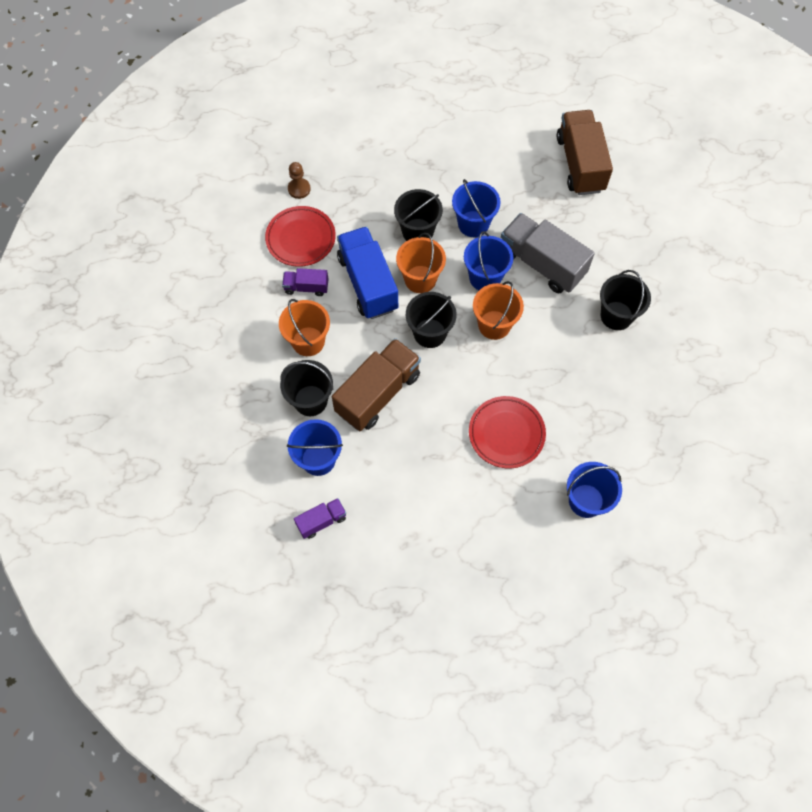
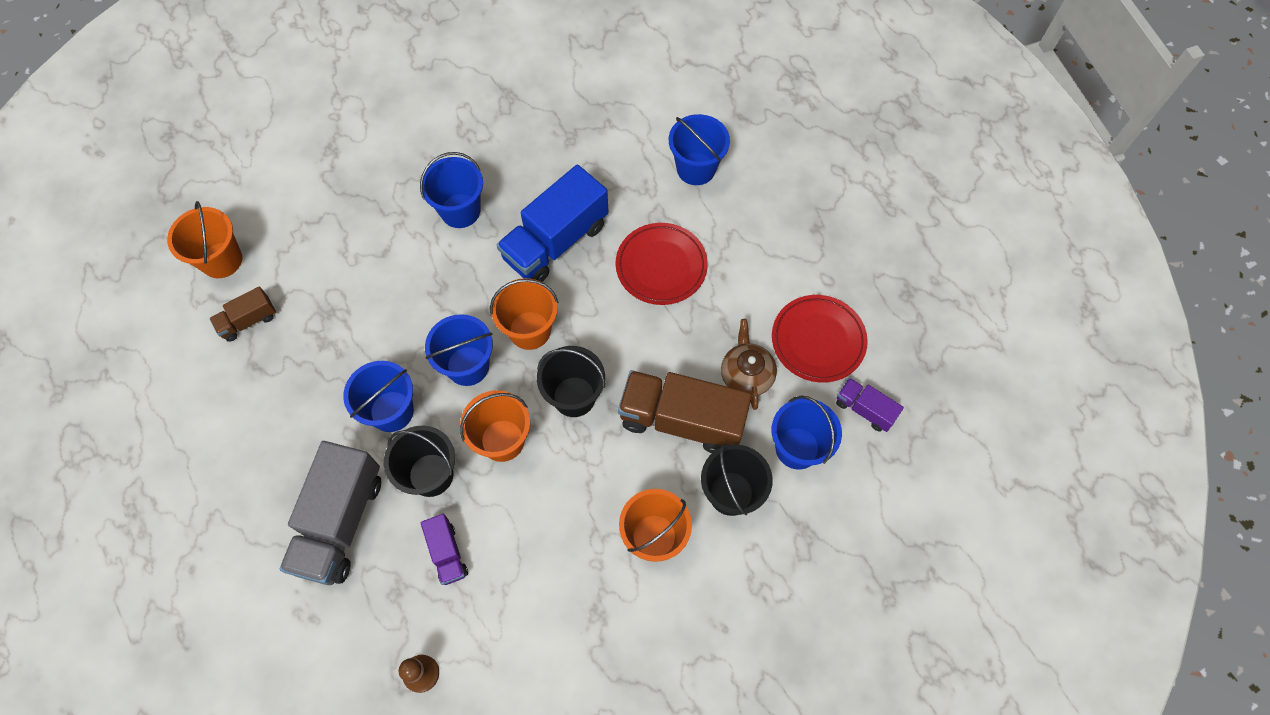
camera: 115 degrees left, 0 degrees up
(301, 239) = (504, 626): red plate -> red plate (818, 340)
(306, 287) = (577, 579): purple truck -> purple truck (447, 553)
(368, 283) = (536, 502): blue truck -> blue truck (555, 241)
(390, 452) = (746, 374): none -> brown teapot
(542, 263) = (420, 310): grey truck -> grey truck (340, 522)
(580, 164) = (248, 321): brown truck -> brown truck, size x0.50
(616, 316) = (460, 210): black bucket -> blue bucket
(636, 160) = (221, 260): none -> orange bucket

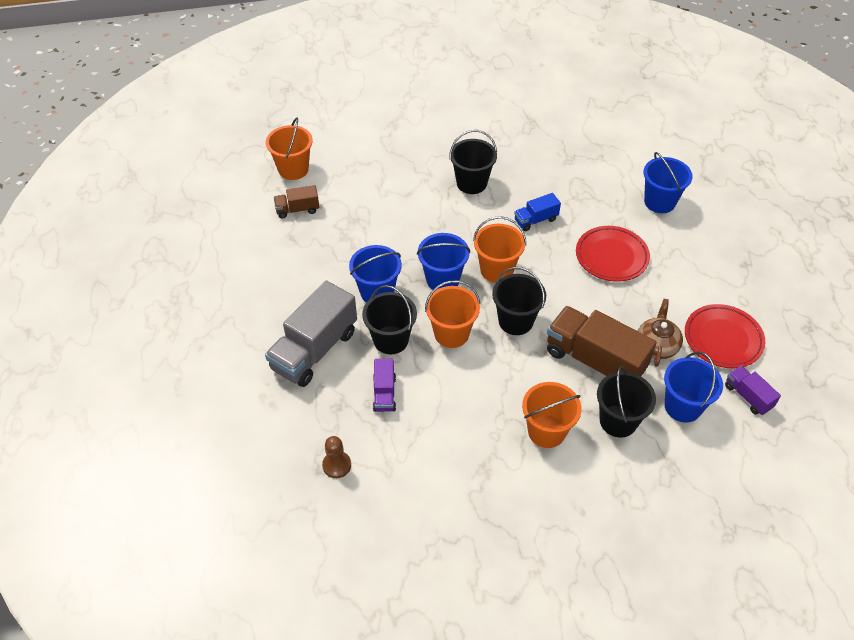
camera: 20 degrees right, 15 degrees down
(460, 210) = (471, 183): blue bucket -> black bucket
(555, 241) = (535, 220): blue truck -> blue truck, size x0.50

